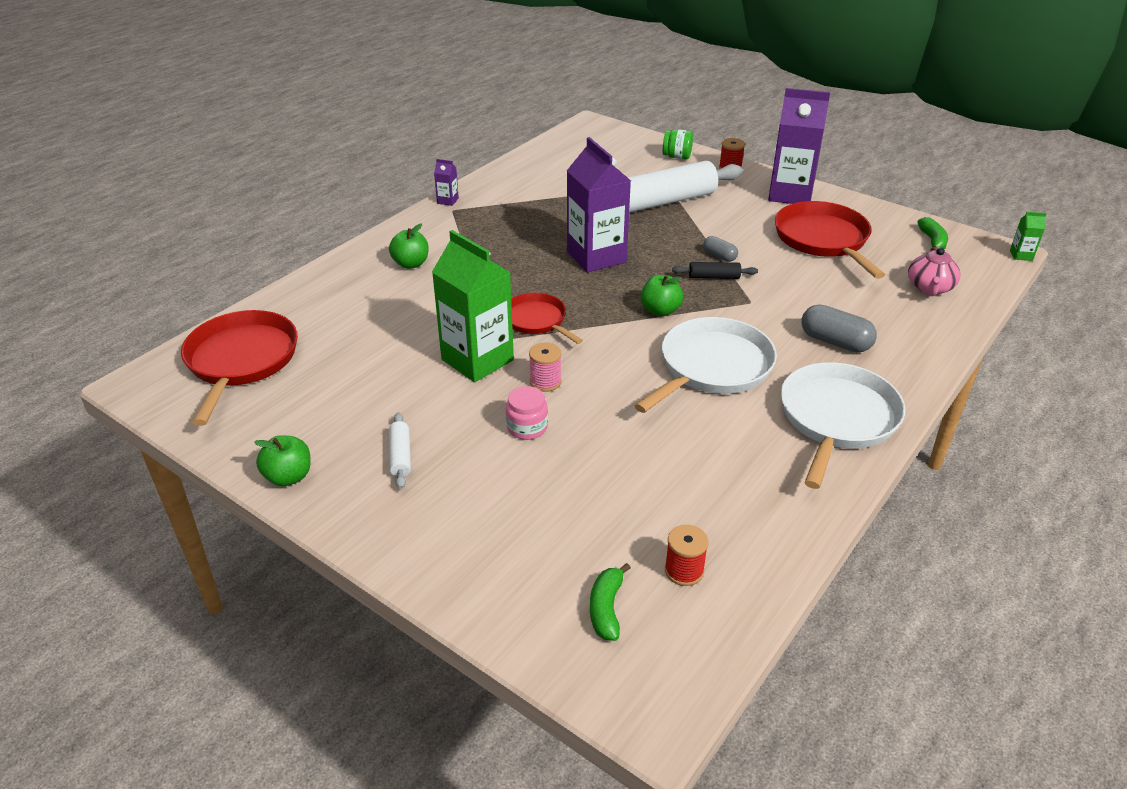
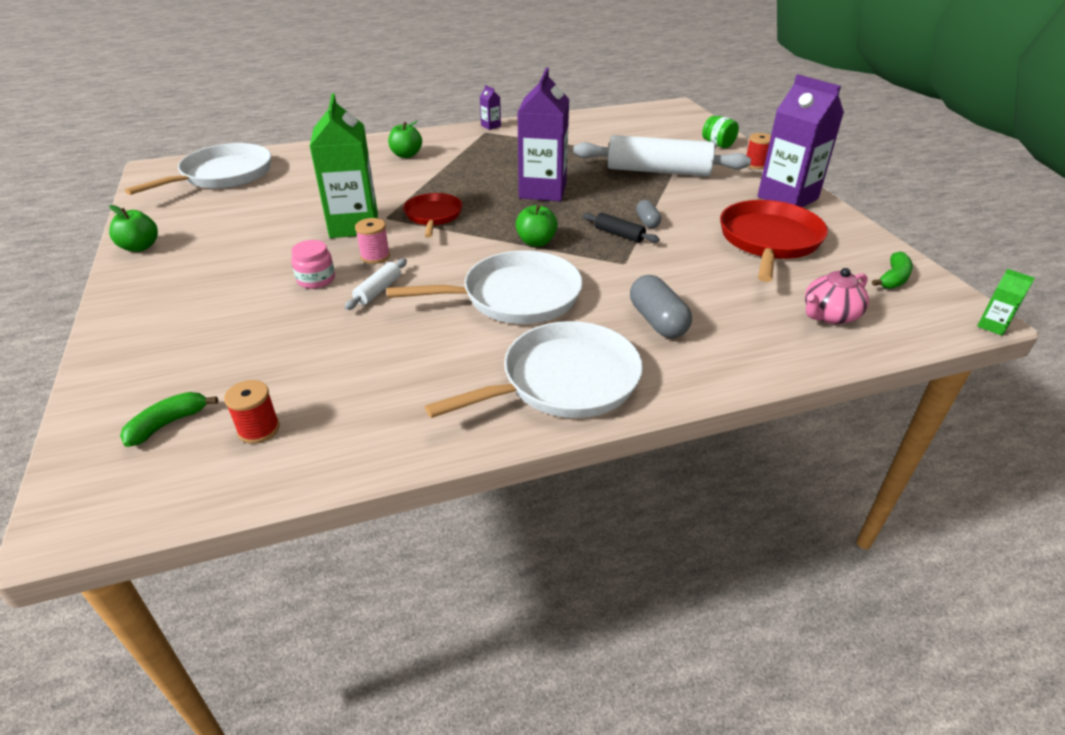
camera: 35 degrees right, 0 degrees up
(241, 360) = (223, 175): red pan -> white pan
(400, 456) = (214, 263): white rolling pin -> white rolling pin (378, 290)

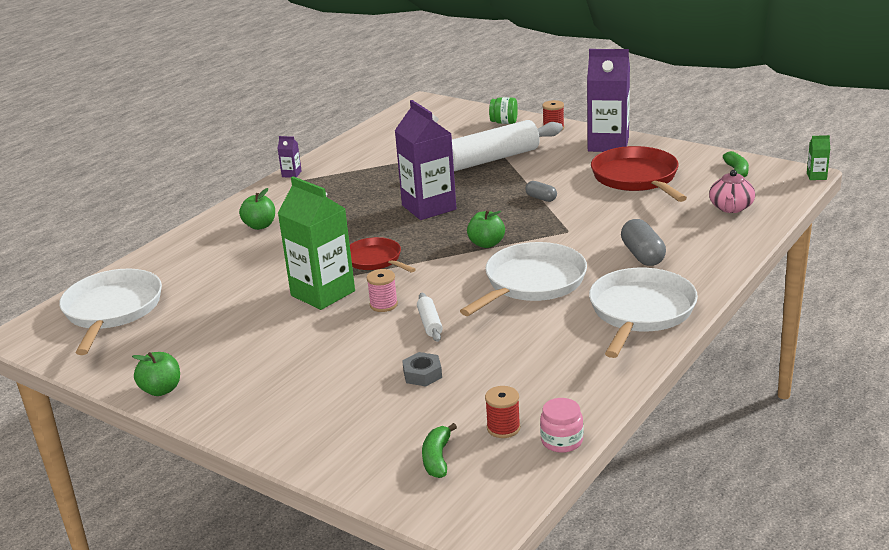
camera: 35 degrees left, 10 degrees down
(295, 334) = (422, 374): none -> grey nut
(316, 279) = (368, 339): pink jar -> pink jar (562, 441)
(619, 234) = (535, 214): black rolling pin -> none
(657, 321) = (642, 255): grey capsule -> grey capsule turned 45 degrees clockwise

